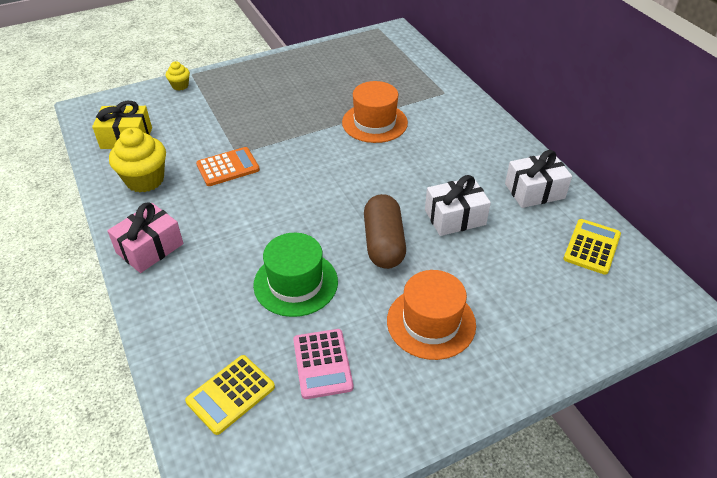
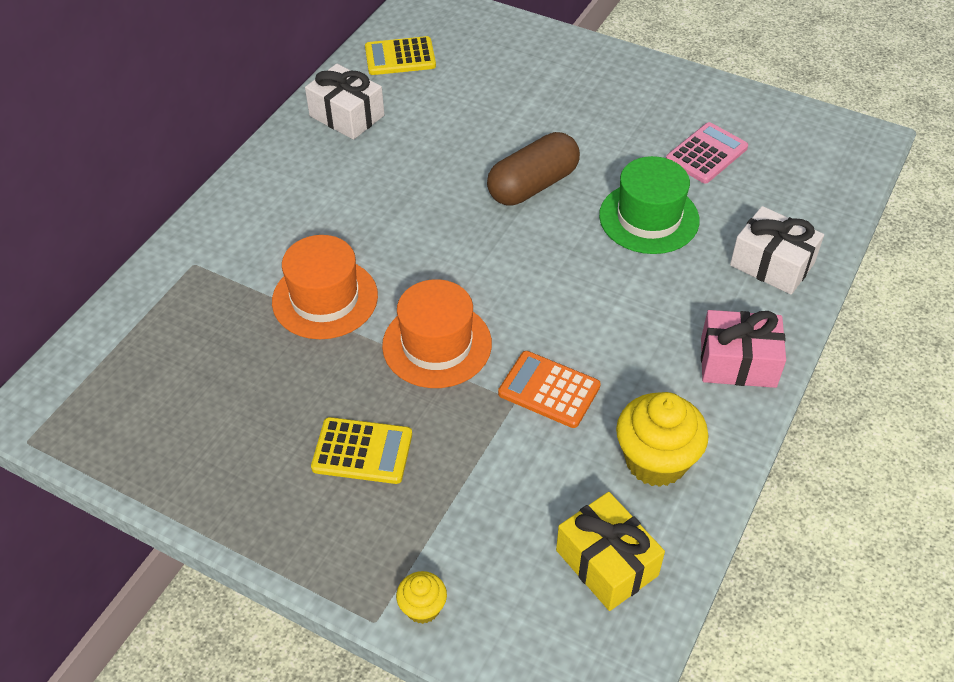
camera: 125 degrees left, 5 degrees up
(230, 394) = (795, 189): yellow calculator -> yellow calculator (362, 451)
(431, 322) = (594, 114): orange hat -> orange hat (437, 344)
(455, 217) = (444, 153): white gift -> white gift (772, 264)

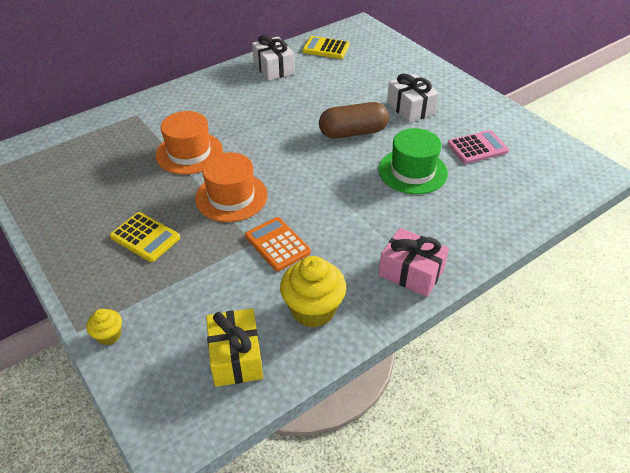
camera: 25 degrees right, 5 degrees down
(772, 264) = (477, 223): white gift -> white gift (410, 108)

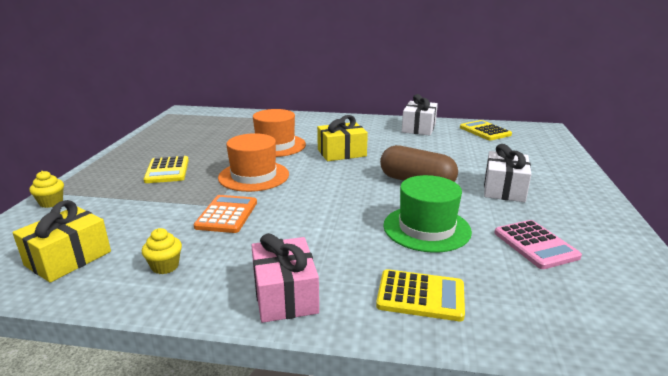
camera: 45 degrees right, 20 degrees down
(258, 131) = (341, 153): none -> yellow gift
(313, 309) = (165, 266): yellow cupcake -> yellow cupcake, size x0.51
(471, 222) = (420, 296): none -> yellow calculator
(477, 148) = (535, 245): pink calculator -> pink calculator turned 45 degrees clockwise

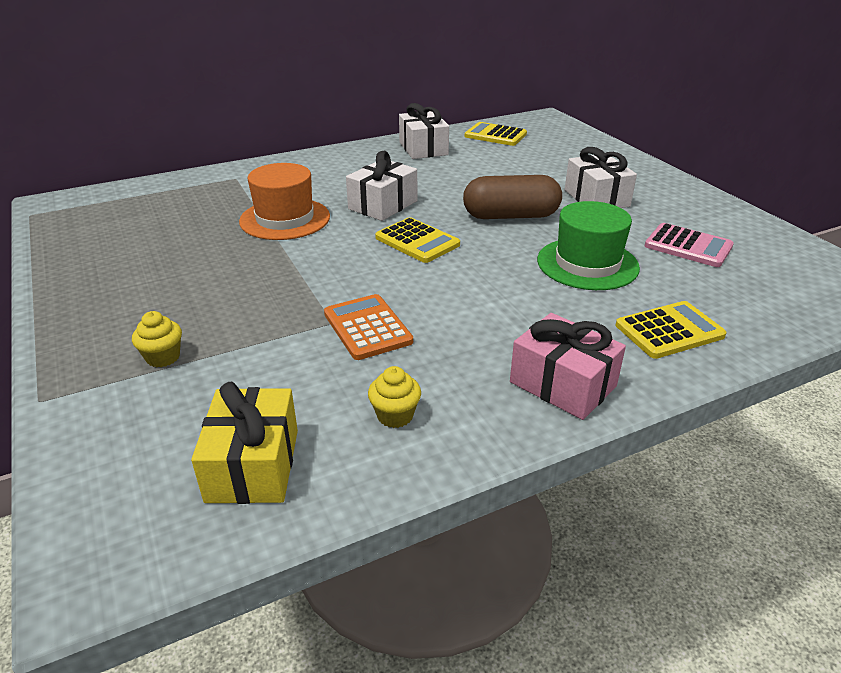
camera: 35 degrees left, 10 degrees up
(51, 203) = (80, 411): yellow cupcake -> yellow cupcake (163, 357)
(167, 170) = (187, 301): yellow calculator -> yellow calculator (417, 241)
(254, 176) = (322, 268): orange hat -> none
(341, 153) = (383, 205): yellow gift -> white gift

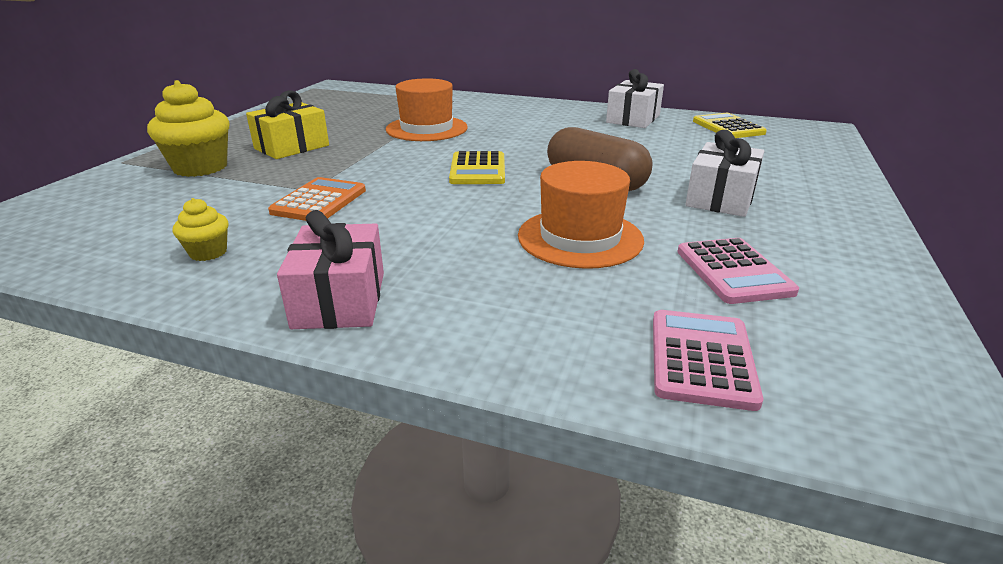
camera: 45 degrees right, 5 degrees down
(163, 357) = (200, 167): yellow cupcake -> yellow cupcake, size x1.95
(253, 465) = (100, 234): yellow gift -> yellow gift (292, 147)
(383, 205) = (510, 142): white gift -> none
(587, 264) = (580, 238): green hat -> orange hat
(669, 331) = (526, 320): yellow calculator -> none
(763, 303) = (701, 359): none -> pink calculator

